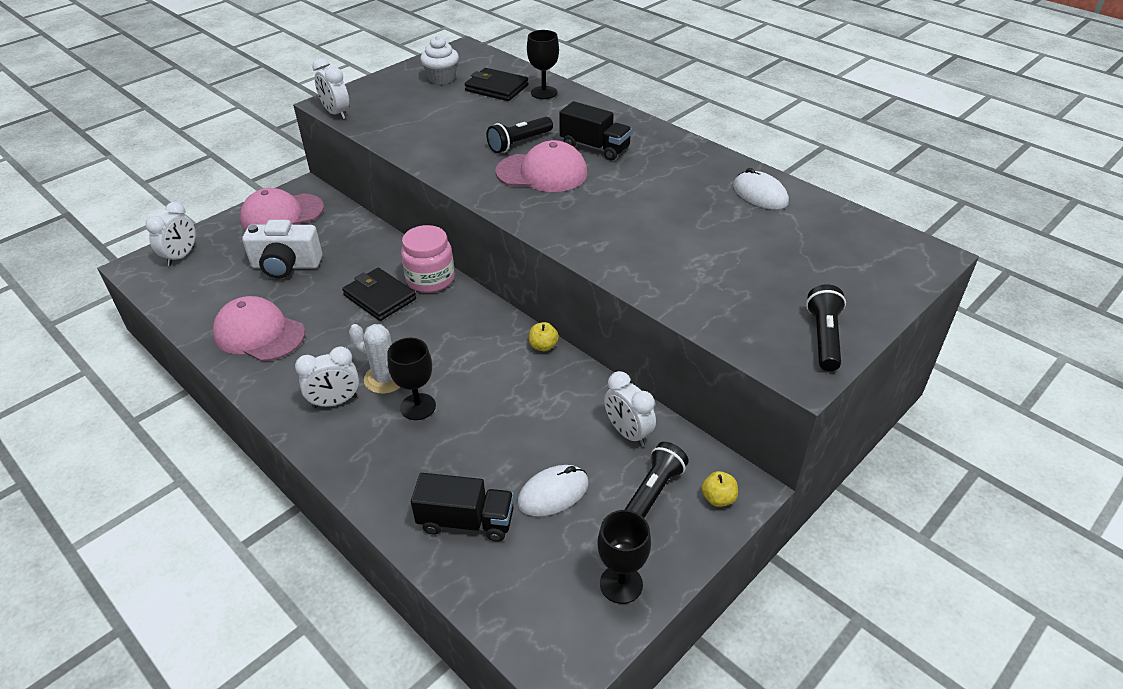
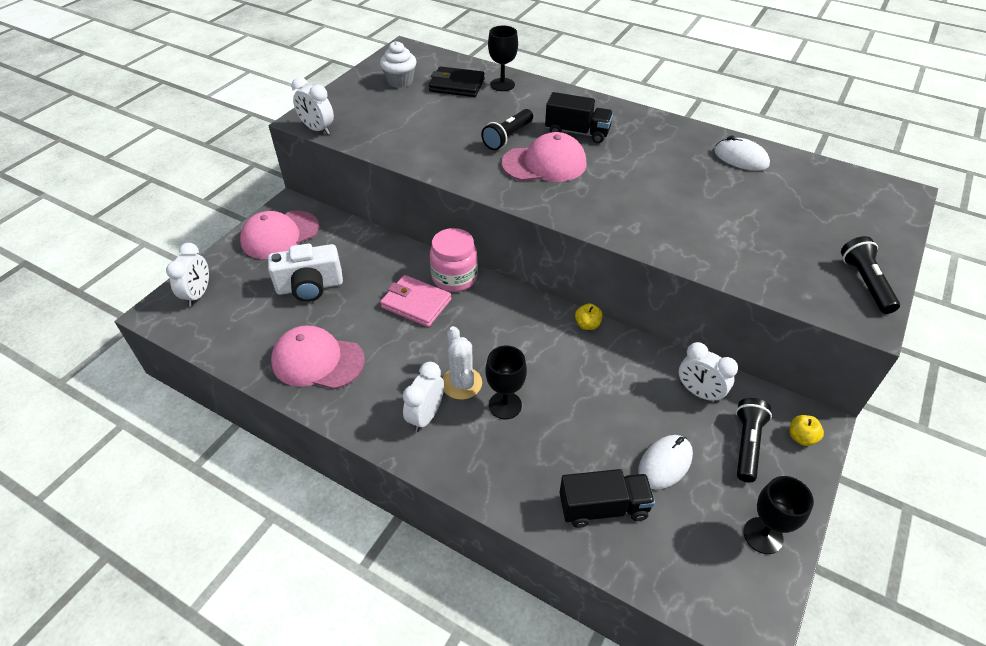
camera: 15 degrees left, 5 degrees up
(335, 402) = (426, 416): white clock -> white clock turned 150 degrees clockwise
(380, 297) = (416, 303): black wallet -> pink wallet
(385, 378) = (461, 383): white cactus -> white cactus turned 60 degrees clockwise

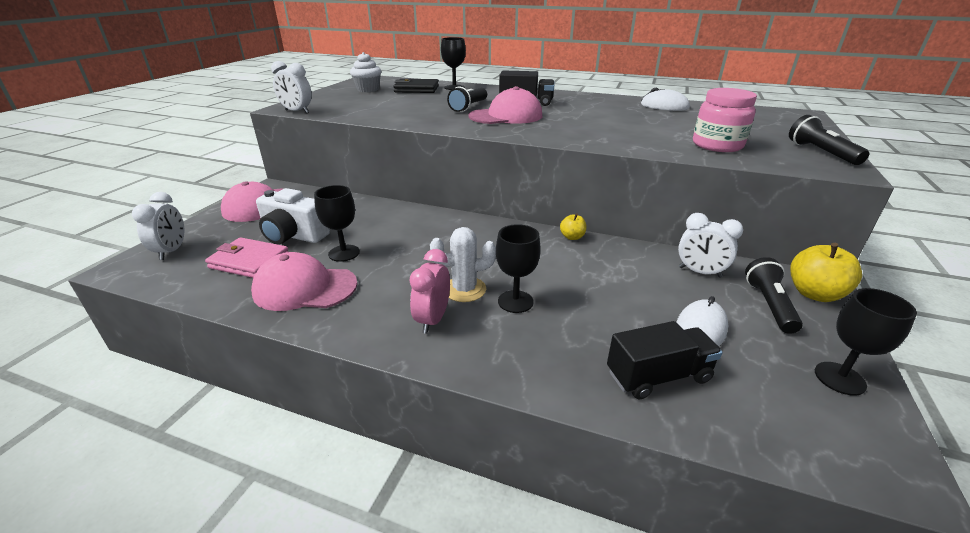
camera: 10 degrees left, 15 degrees down
(310, 287) = (293, 236): white camera -> white camera turned 45 degrees clockwise
(356, 318) = (344, 253): none -> black goblet
(416, 303) = (403, 238): pink wallet -> pink wallet (249, 261)
(426, 416) = (433, 320): white clock -> pink clock
(454, 277) = (437, 218): pink jar -> pink jar (717, 145)
(461, 383) = (464, 289): white cactus -> white cactus turned 75 degrees counterclockwise
(801, 437) = (814, 294): yellow apple -> yellow apple, size x1.82

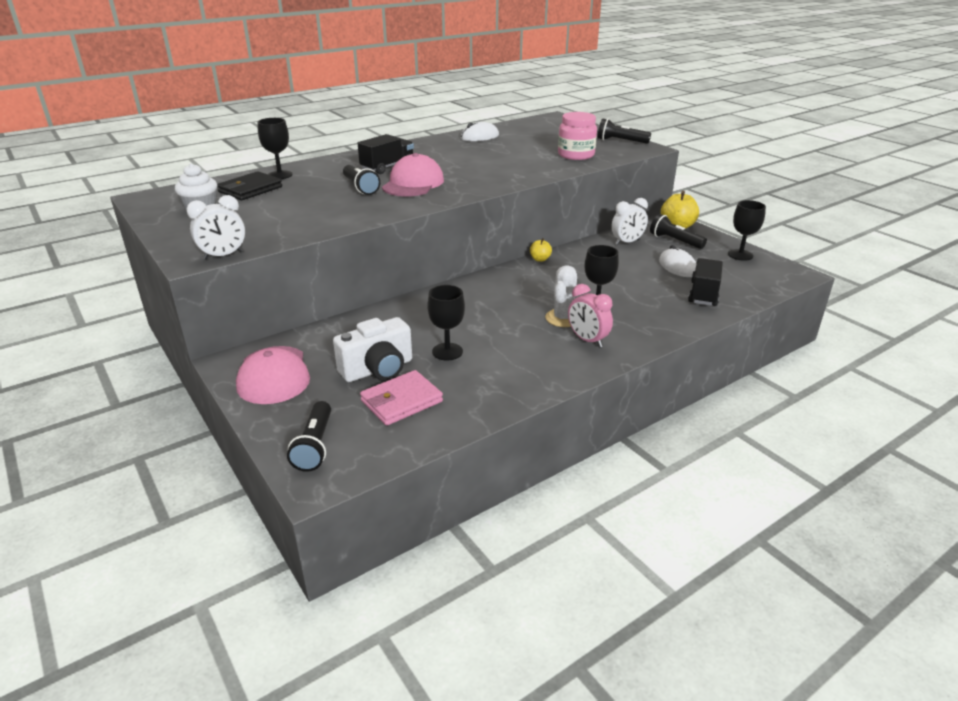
camera: 55 degrees left, 0 degrees up
(171, 251) = (315, 445): white clock -> black flashlight
(305, 288) = (485, 381): pink cap -> none

